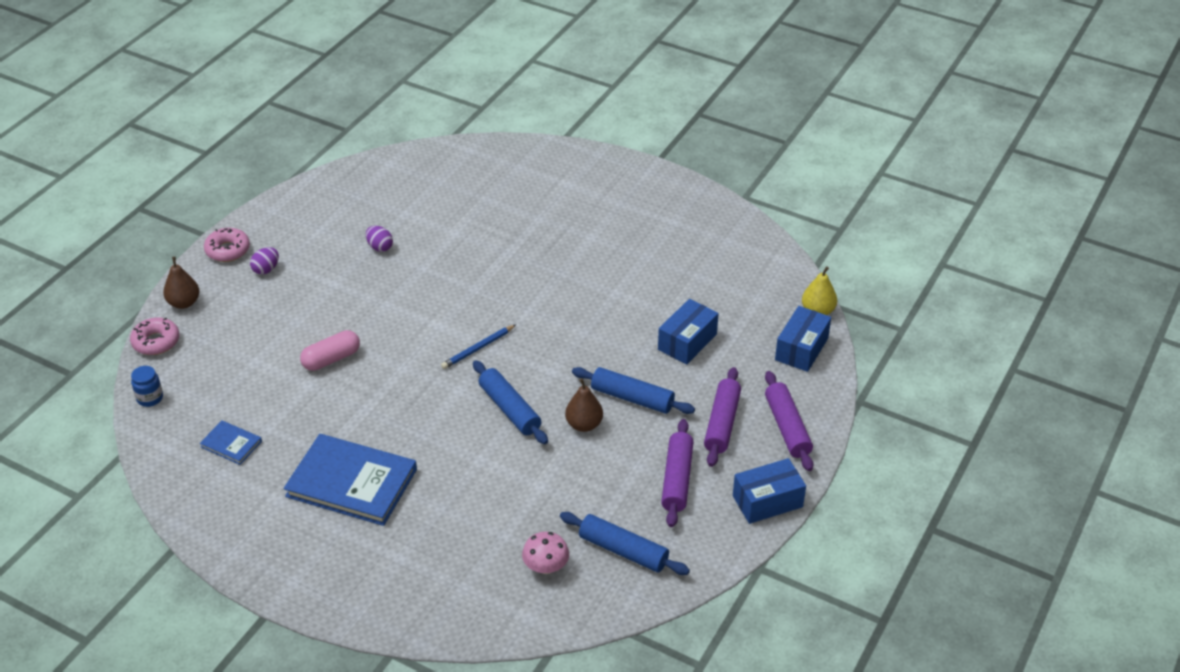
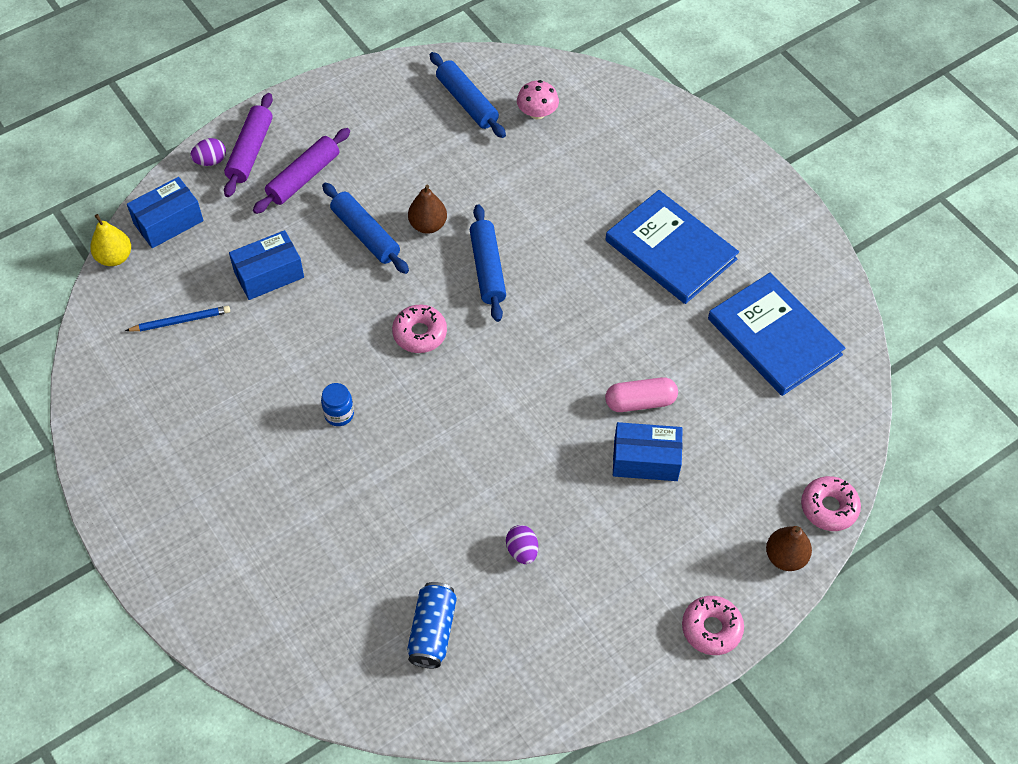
camera: 155 degrees left, 15 degrees up
(150, 398) = (848, 428): blue jar -> blue jar (339, 414)
(231, 444) = (774, 337): blue book -> blue book, size x2.14
(266, 269) = (672, 572): purple egg -> purple egg (210, 161)
(418, 193) = (432, 631): none -> blue can
(478, 348) = (481, 353): blue pencil -> blue pencil (180, 321)
(536, 344) = (420, 333): none -> pink donut
(677, 479) = (381, 143): purple rolling pin -> none
(767, 501) = (321, 96): blue box -> blue box (645, 460)

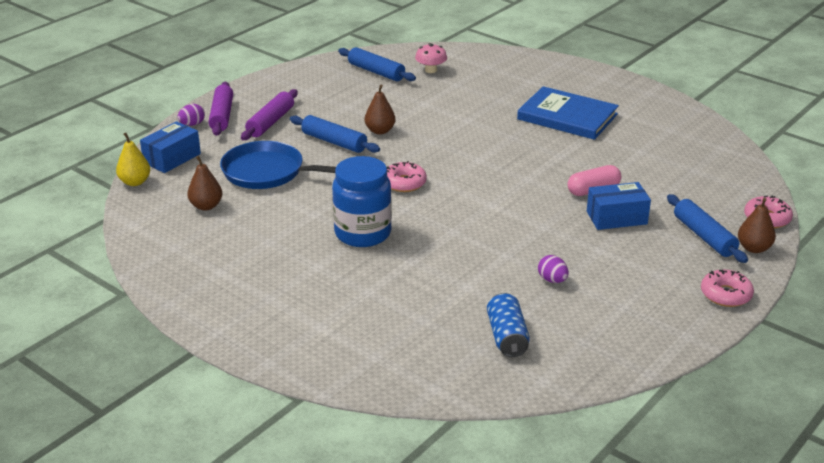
camera: 15 degrees left, 25 degrees down
(180, 321) = (206, 206): blue pencil -> brown pear
(269, 274) = (267, 172): blue box -> blue pan
(339, 414) = (363, 233): blue jar -> blue jar, size x2.25
(487, 269) = (437, 145): blue rolling pin -> blue rolling pin (704, 236)
(774, 337) = (668, 145): blue book -> none

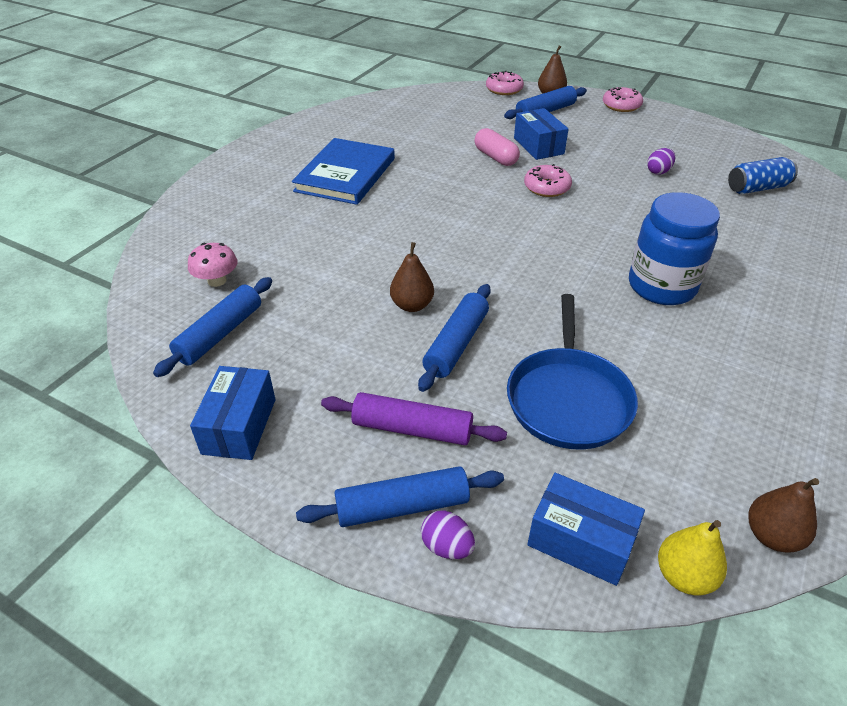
camera: 100 degrees left, 10 degrees up
(206, 206) = (695, 448): brown pear -> brown pear (772, 536)
(222, 116) = (402, 506): purple rolling pin -> blue rolling pin
(298, 78) = (239, 426): none -> blue box
(404, 183) = (537, 269): pink donut -> pink donut (547, 187)

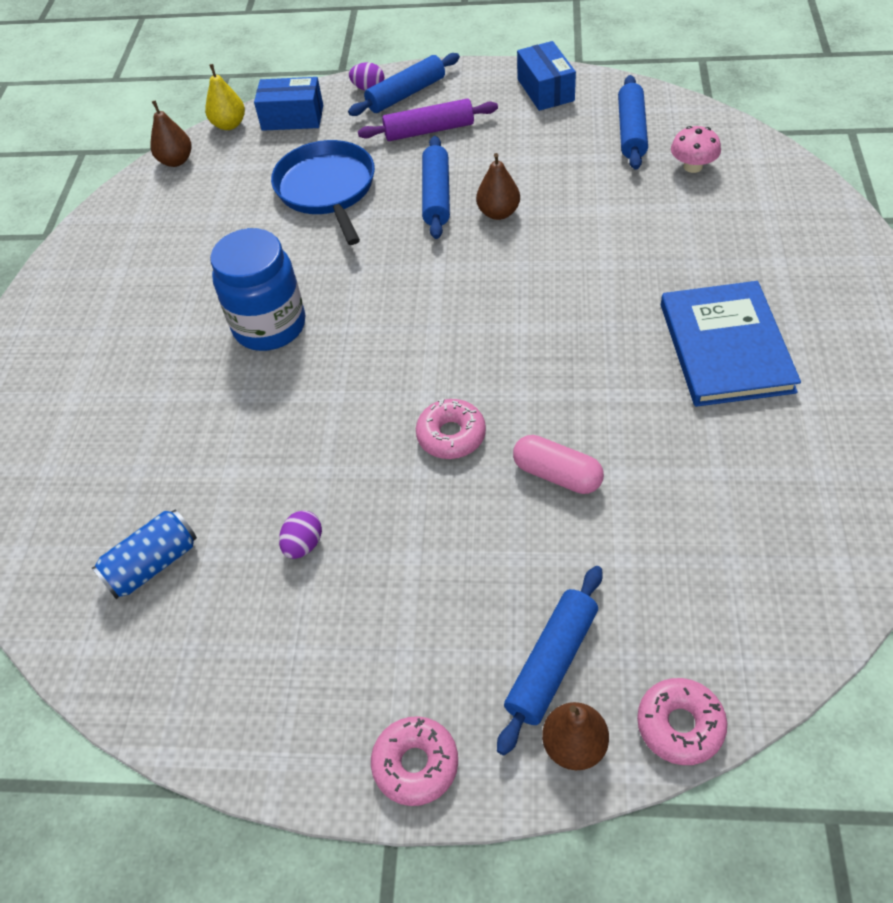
camera: 160 degrees right, 10 degrees up
(538, 146) = (509, 535): blue box -> none

